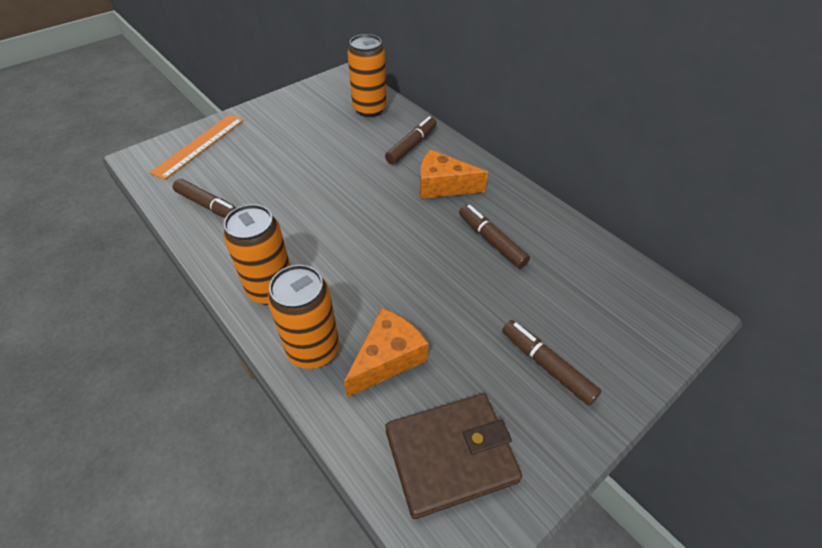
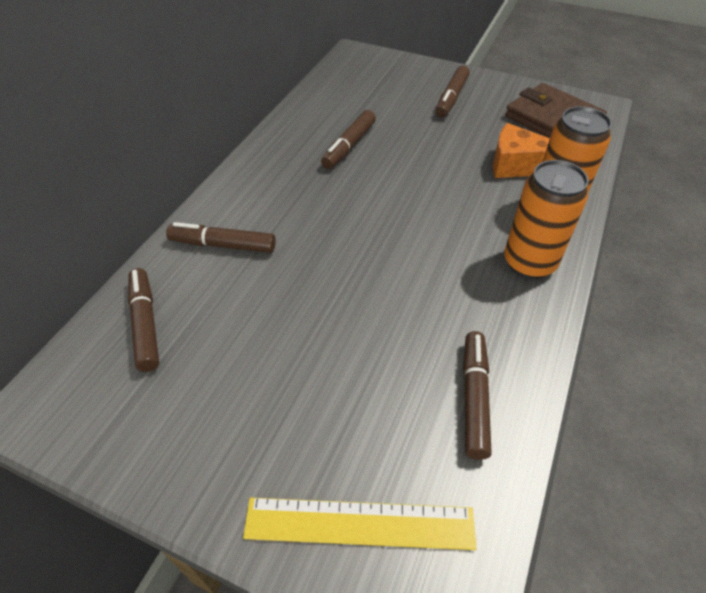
camera: 115 degrees left, 0 degrees up
(199, 145) = (359, 523): orange ruler -> yellow ruler
(369, 109) = (145, 324): orange can -> brown marker
(443, 186) = (288, 196): orange cheese -> none

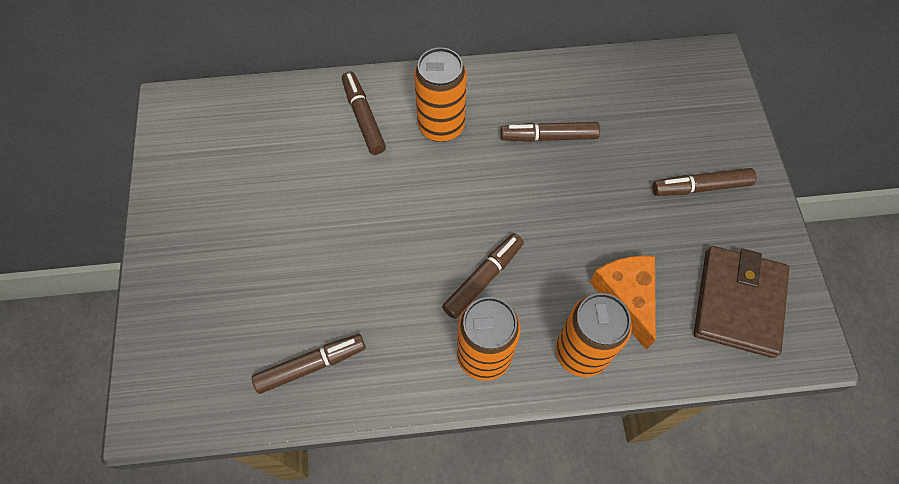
camera: 60 degrees right, 15 degrees up
(145, 324) = (263, 119): brown marker -> brown marker (483, 278)
(282, 199) = (441, 126): none -> orange can
(359, 523) = (179, 333): yellow ruler -> none

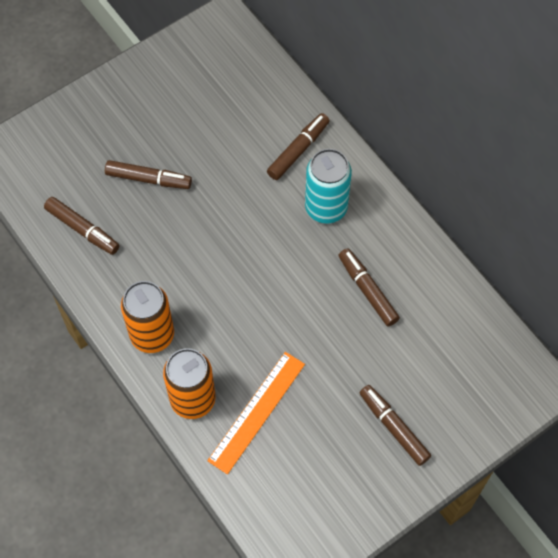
camera: 60 degrees right, 0 degrees up
(441, 126) = (326, 208): orange can -> turquoise can
(483, 278) = (212, 304): brown marker -> brown marker (148, 179)
(626, 297) = (256, 412): orange cheese -> orange ruler
(738, 303) = (301, 497): brown wallet -> none

